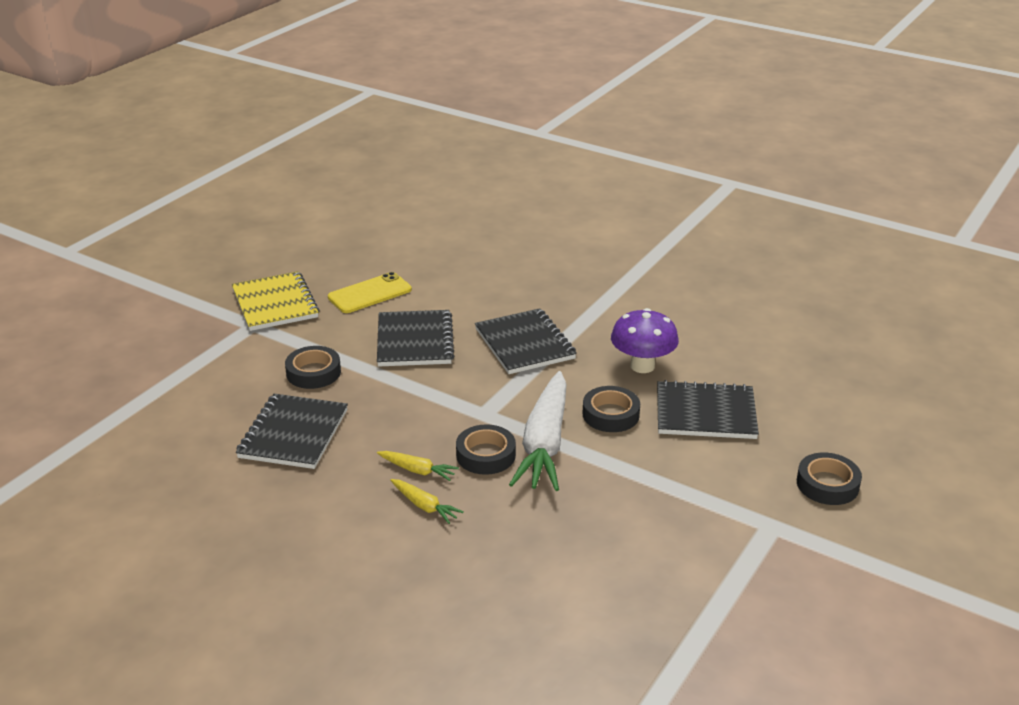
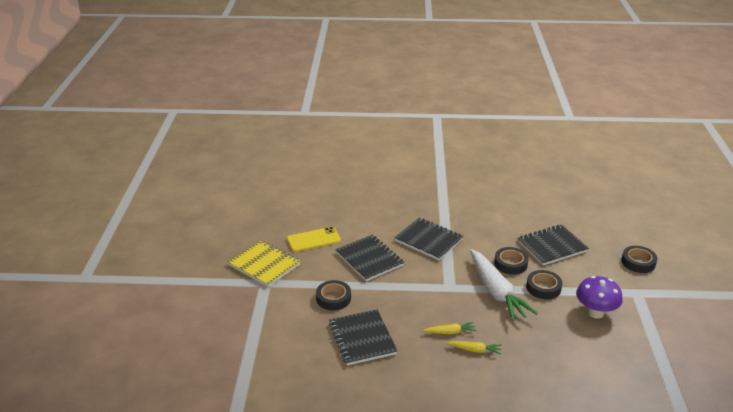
camera: 30 degrees left, 0 degrees up
(370, 293) = (313, 240): yellow phone -> yellow phone turned 45 degrees clockwise
(485, 455) = (475, 309): black tape -> black tape (543, 288)
(642, 366) = (498, 232): purple mushroom -> purple mushroom (595, 313)

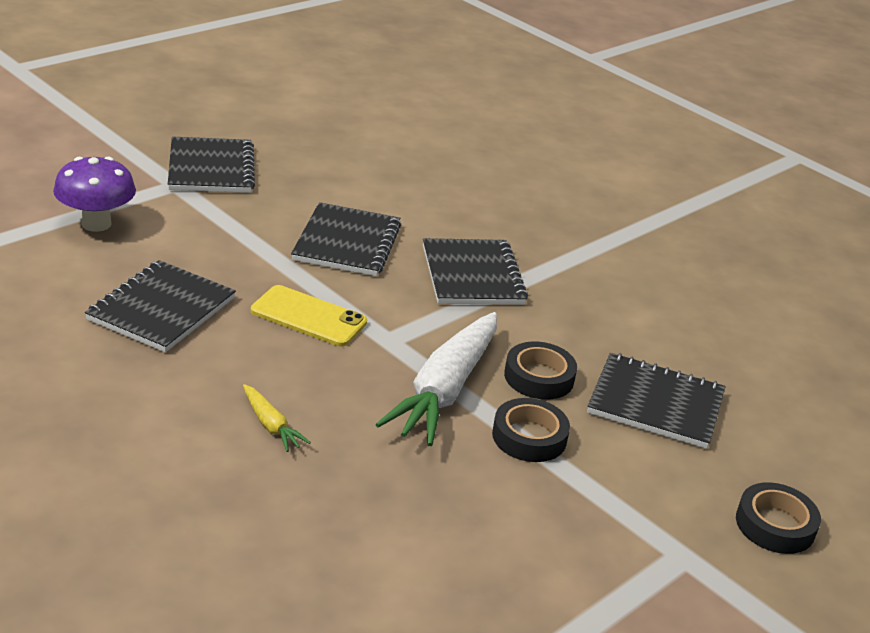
camera: 40 degrees right, 0 degrees up
(264, 265) = (211, 168): yellow notebook -> black notebook
(313, 240) = (321, 181): yellow phone -> yellow phone (308, 317)
(333, 298) = (217, 249): black tape -> none
(450, 332) = (282, 383): yellow carrot -> none
(595, 313) = (549, 524): purple mushroom -> purple mushroom (96, 224)

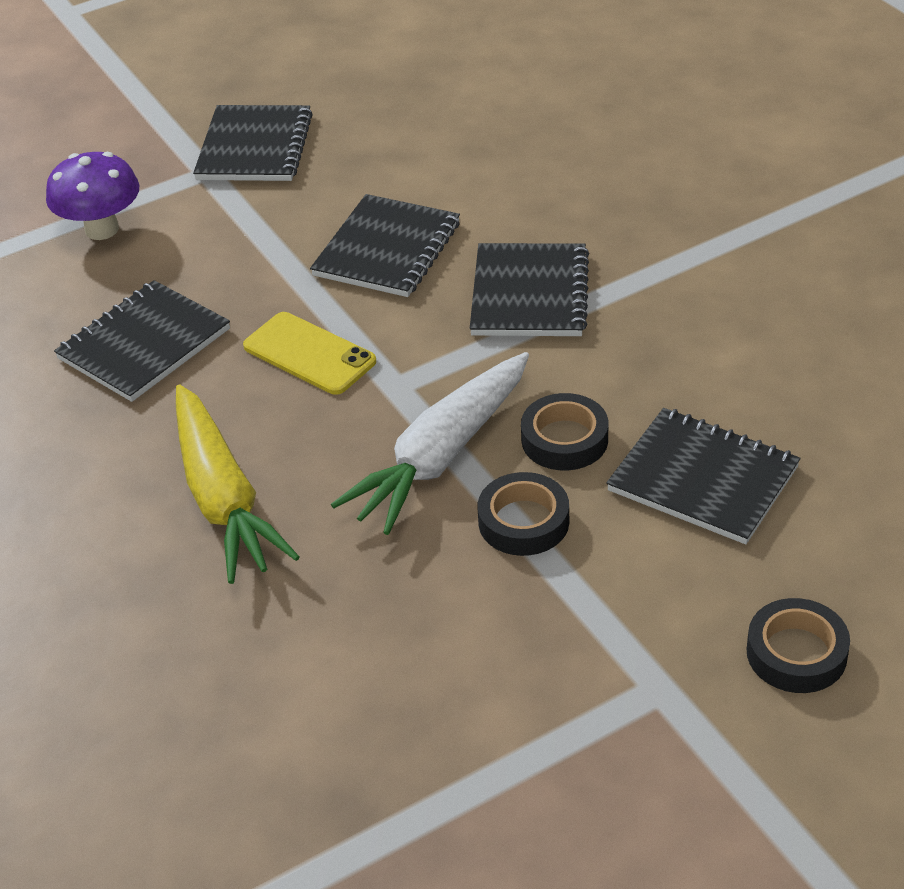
camera: 20 degrees right, 10 degrees up
(271, 425) = (223, 498): yellow carrot -> yellow carrot, size x2.25

